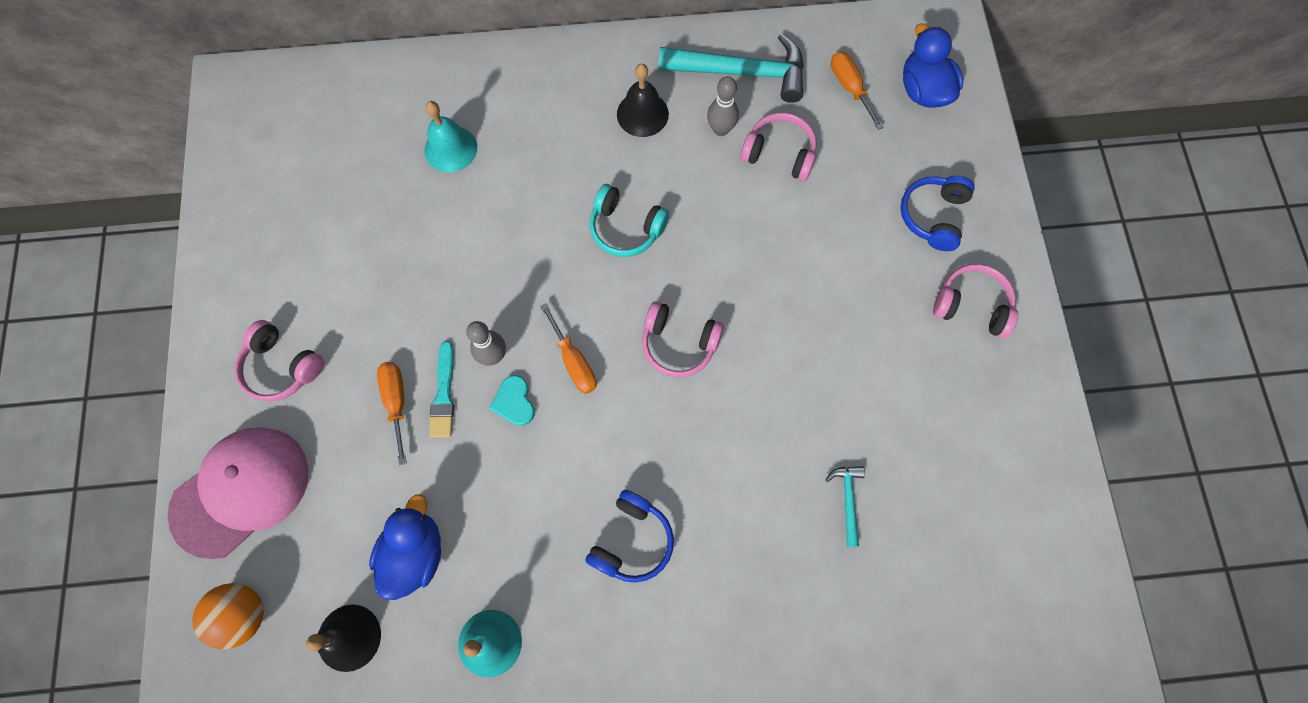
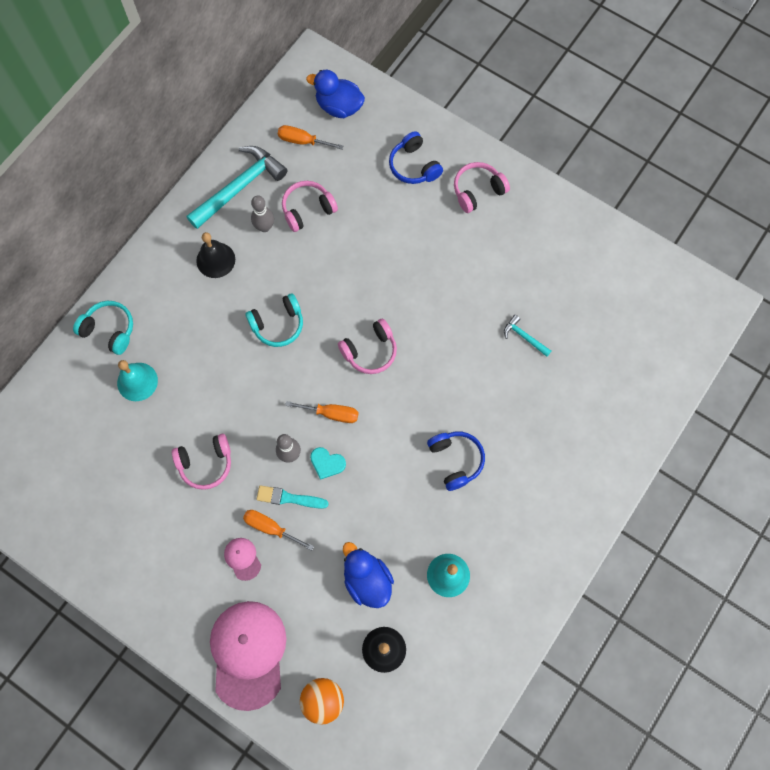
camera: 50 degrees left, 0 degrees up
(282, 367) = (191, 578): pink headphones -> pink headphones (205, 463)
(341, 401) = (242, 558): none -> pink cap
(444, 394) = (289, 498): turquoise brush -> turquoise brush turned 150 degrees clockwise
(482, 81) = (109, 330): none -> turquoise headphones

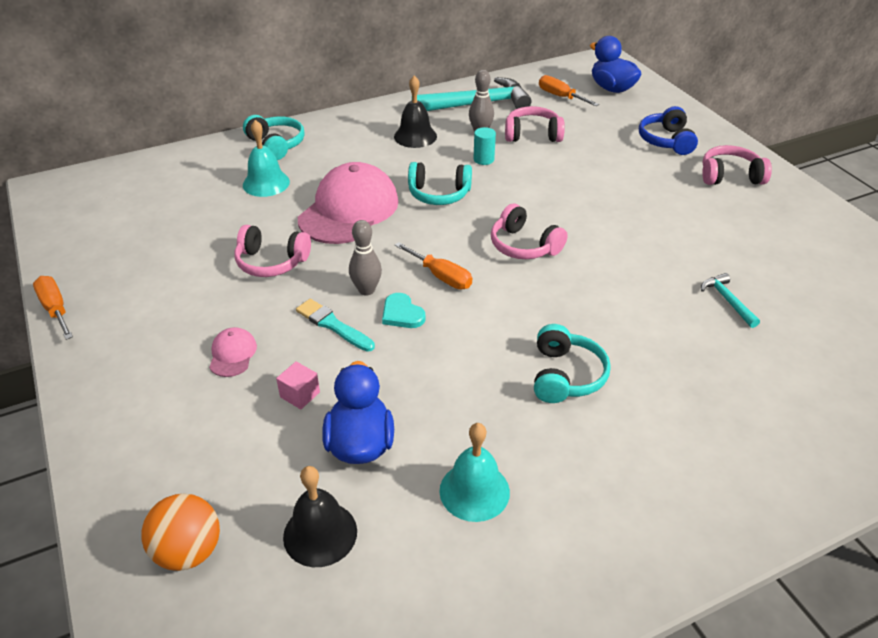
camera: 30 degrees right, 30 degrees down
(248, 654) = (149, 448): pink cap -> pink cap (349, 210)
(270, 528) = (289, 341): orange screwdriver -> orange screwdriver (55, 309)
(287, 263) = (483, 159): none -> turquoise cylinder
(308, 565) = (300, 394): none -> pink cube
(370, 351) = (524, 245): pink headphones -> pink headphones turned 45 degrees clockwise
(455, 460) = (565, 375): blue headphones -> turquoise headphones

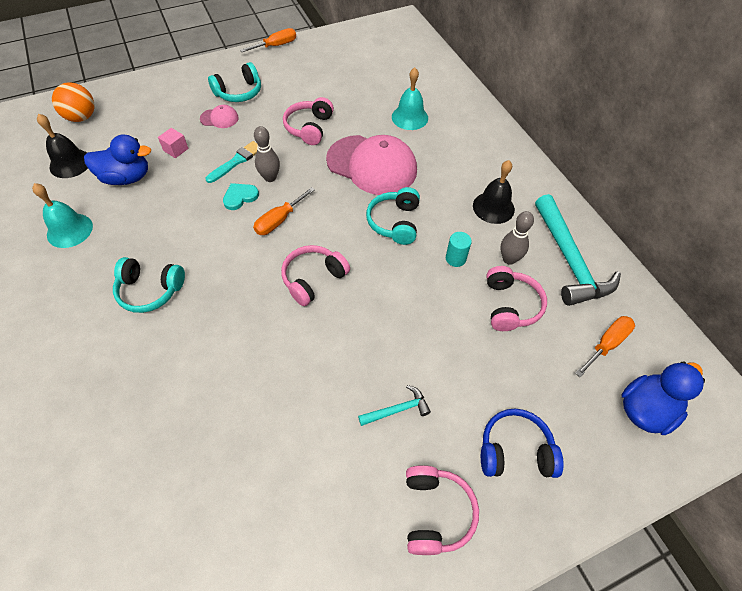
camera: 90 degrees right, 15 degrees up
(276, 145) = (467, 118): turquoise headphones -> turquoise headphones (239, 92)
(727, 300) = (208, 439): turquoise hammer -> turquoise hammer (397, 410)

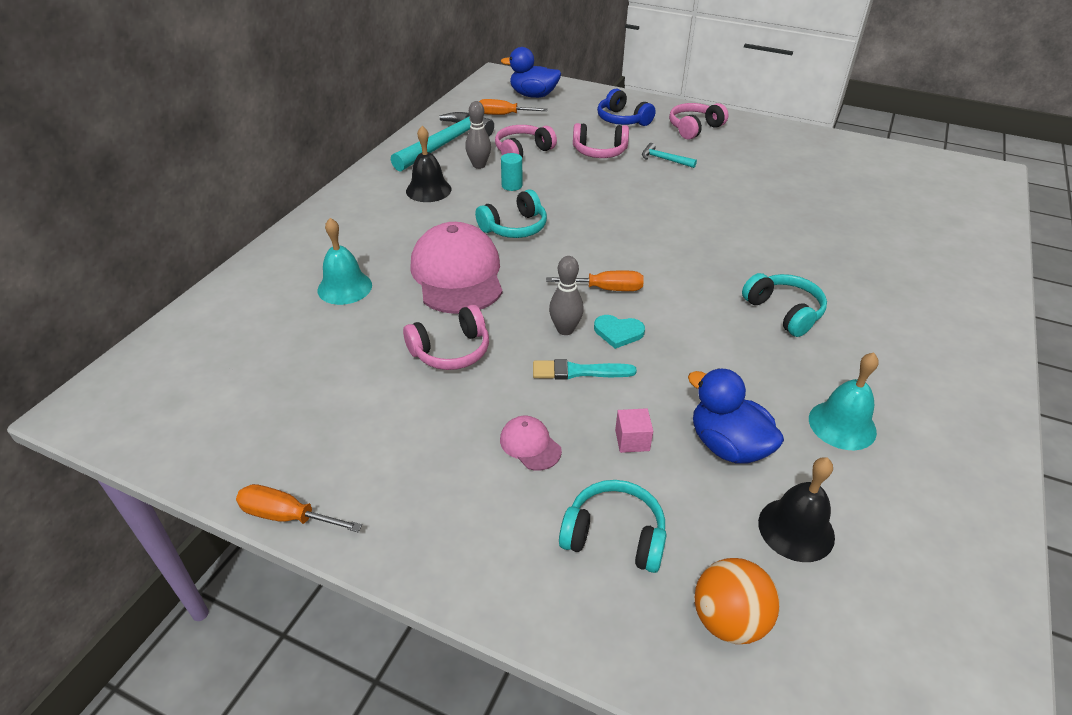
camera: 130 degrees left, 15 degrees down
(239, 92) = (455, 468): turquoise headphones -> turquoise headphones (614, 536)
(313, 279) = (632, 236): pink headphones -> pink headphones (599, 151)

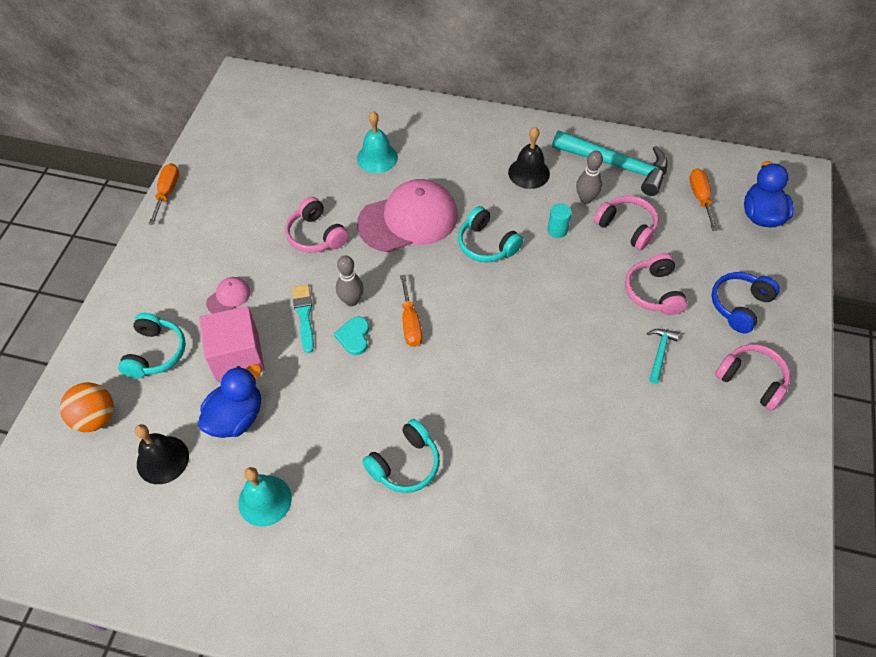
camera: 80 degrees right, 15 degrees up
(632, 440) = (237, 356): pink cube -> pink cube, size x2.20

